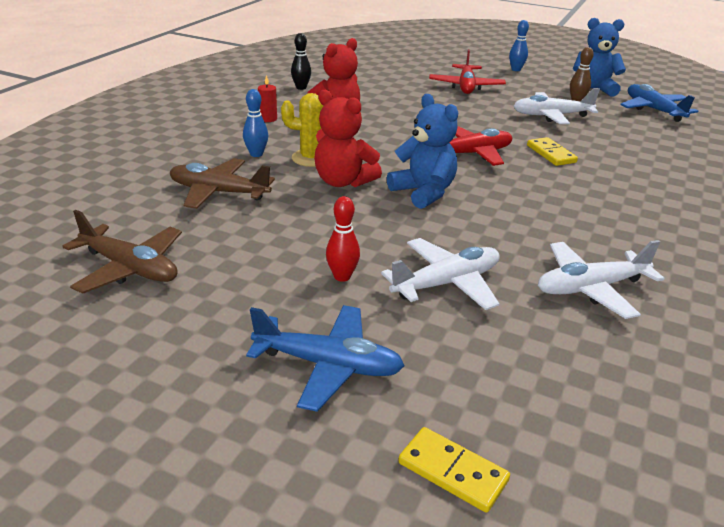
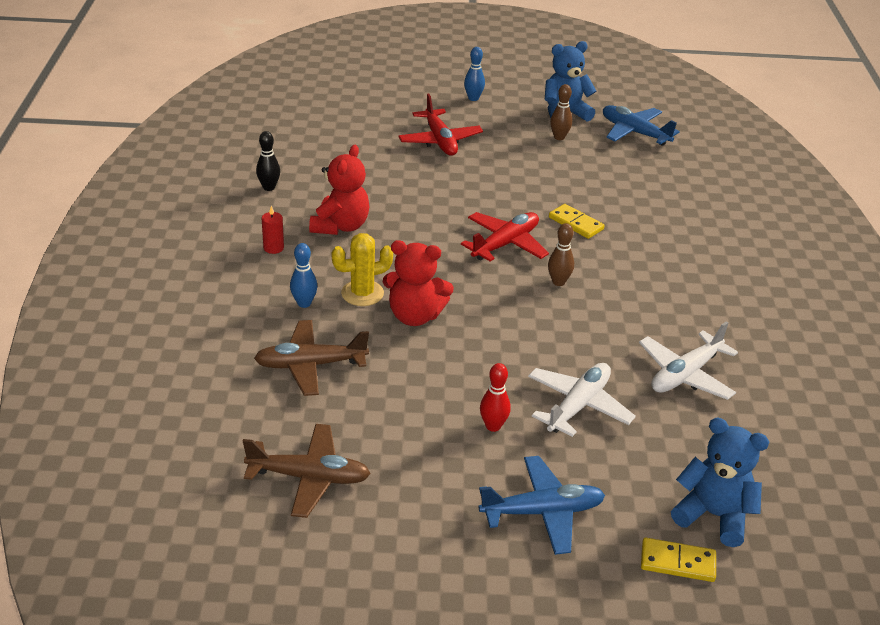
camera: 25 degrees left, 5 degrees up
(423, 192) = (495, 308): blue teddy bear -> blue teddy bear (713, 515)
(502, 188) = (558, 282): none -> brown bowling pin
(551, 116) = (547, 167): white plane -> none

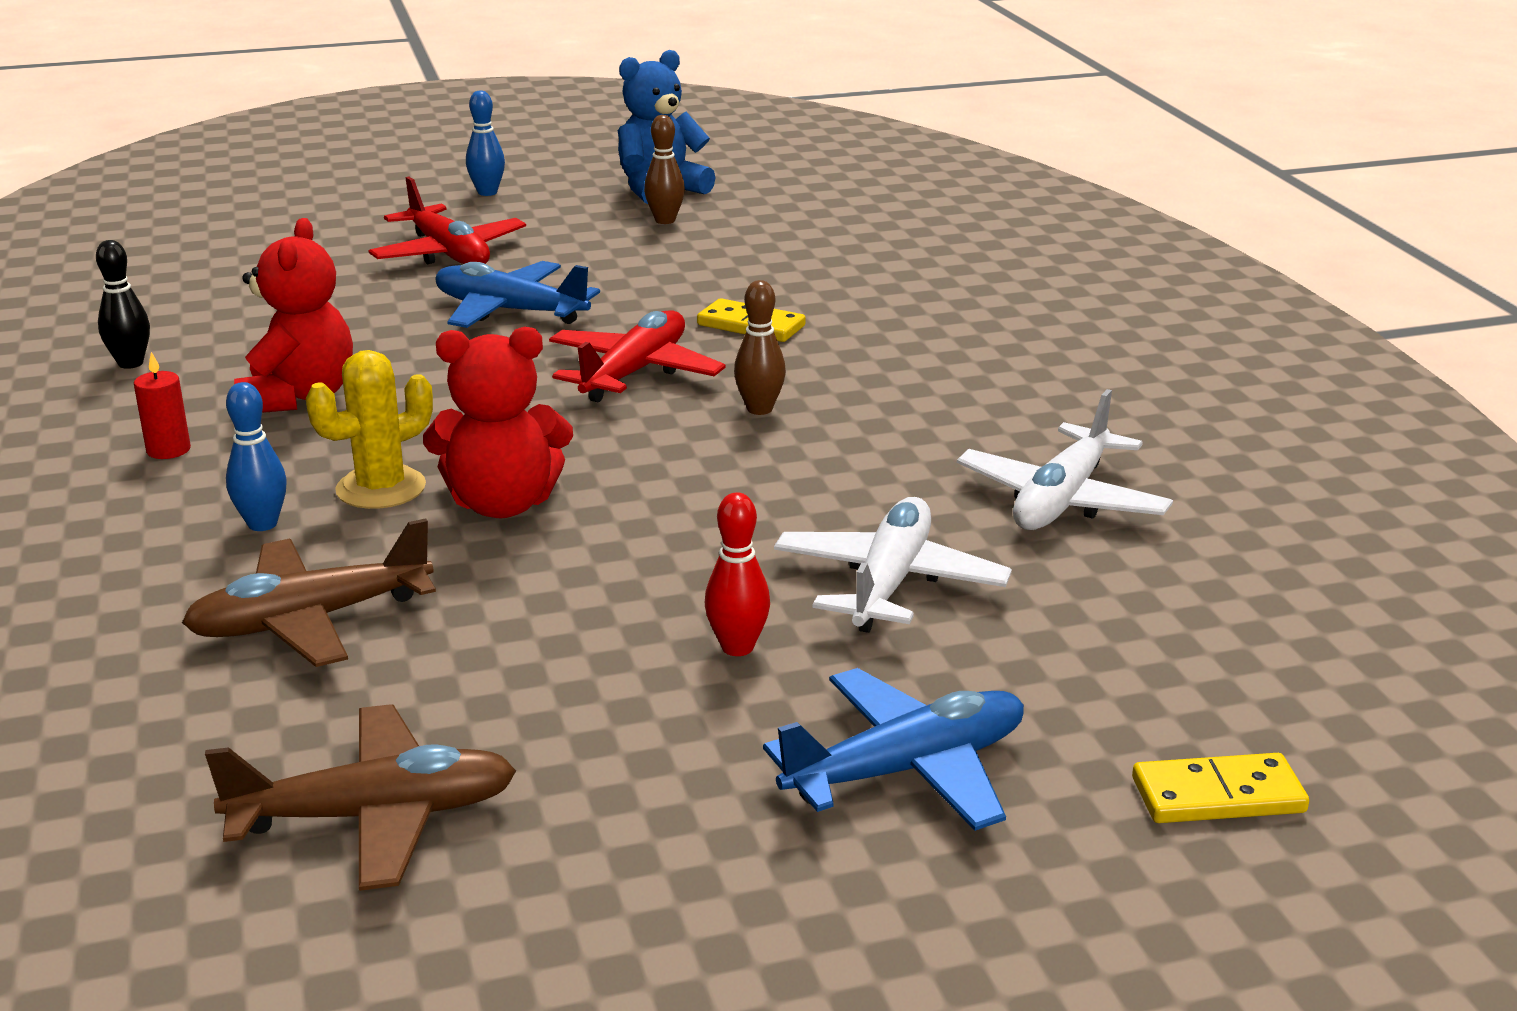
camera: 15 degrees left, 10 degrees down
(634, 132) = (793, 197): blue plane -> blue plane (510, 311)
(713, 515) = (1239, 702): blue teddy bear -> none

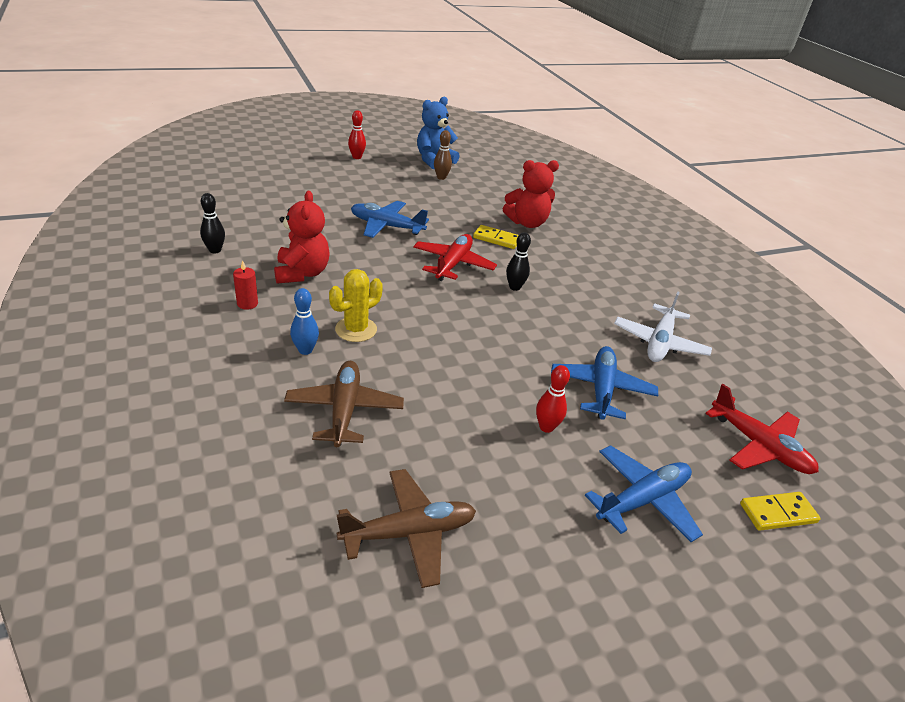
camera: 10 degrees left, 10 degrees up
(310, 620) = (344, 410): brown plane -> brown plane turned 120 degrees clockwise
(448, 253) = (349, 191): red plane -> red plane (759, 446)
(487, 192) = (357, 157): blue bowling pin -> red bowling pin
(502, 504) = (415, 340): red teddy bear -> red teddy bear (527, 223)
(759, 409) = (514, 287): brown bowling pin -> black bowling pin
(889, 583) = (601, 389): white plane -> blue plane

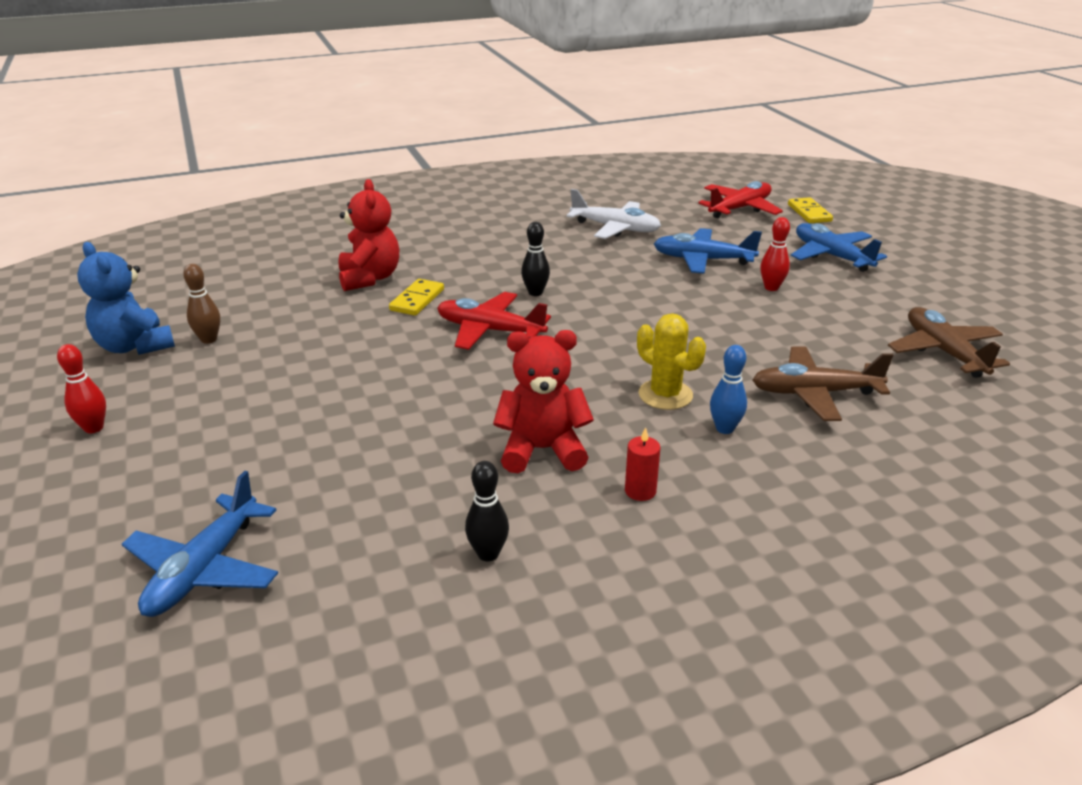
camera: 85 degrees left, 5 degrees down
(386, 226) = (385, 384): blue plane -> blue plane (204, 569)

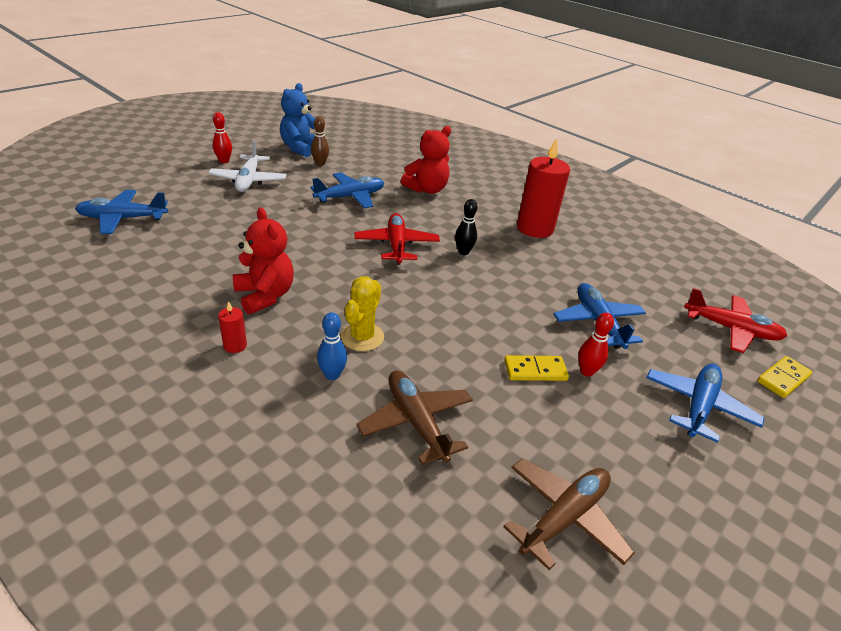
camera: 60 degrees right, 5 degrees up
(338, 336) = (350, 197): none -> blue plane
(417, 300) = (414, 211): yellow domino -> yellow domino (535, 370)
(488, 554) = (153, 298): black bowling pin -> none
(517, 240) = (535, 228): none -> red candle
(615, 228) = (605, 267): white plane -> white plane (248, 180)

